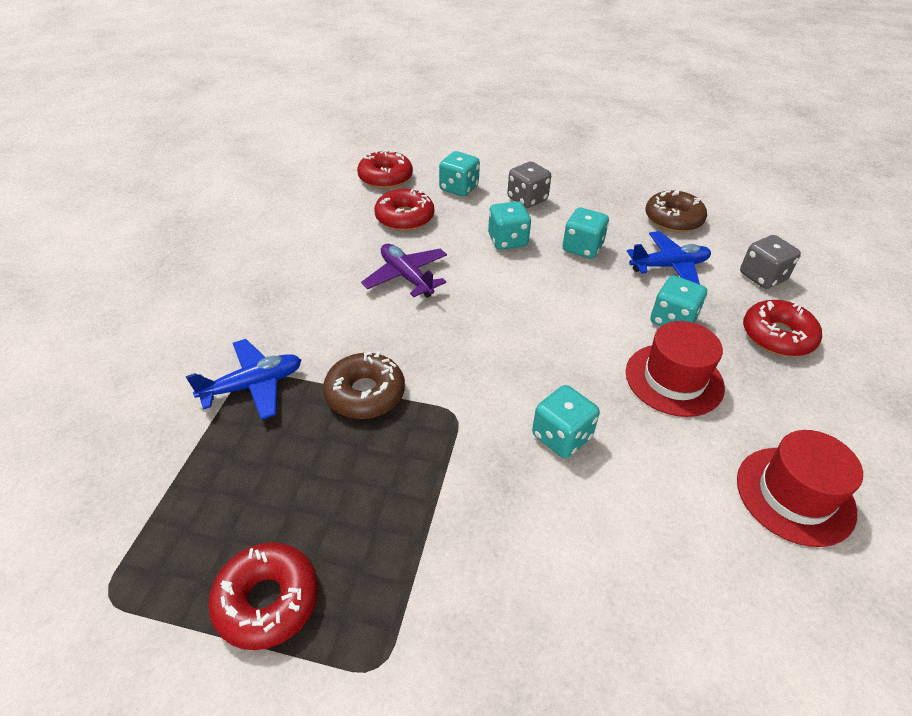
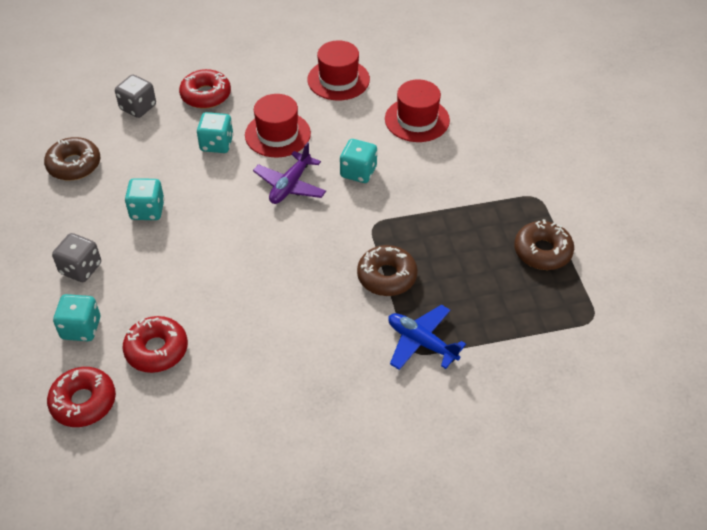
camera: 115 degrees left, 5 degrees up
(267, 600) = (542, 251): red donut -> brown donut
(406, 277) = (248, 309): purple plane -> purple plane (290, 185)
(507, 240) = (159, 261): turquoise dice -> none
(657, 567) = (417, 120): none -> red hat
(669, 266) = (149, 156): blue plane -> none

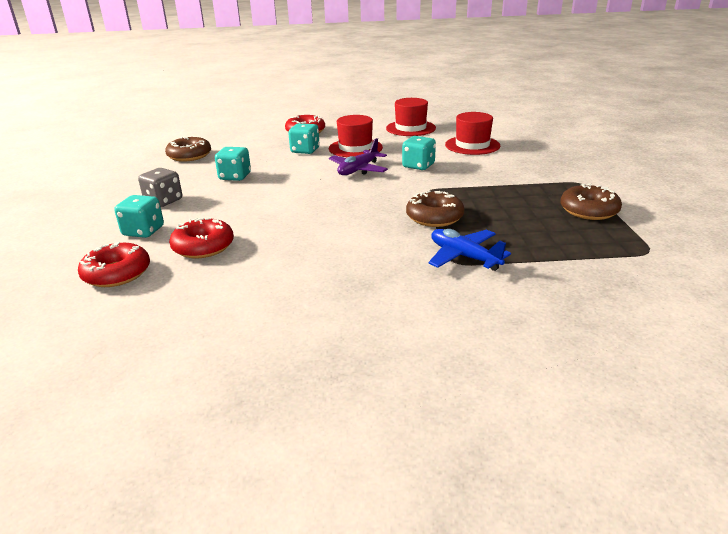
camera: 10 degrees right, 20 degrees down
(138, 107) = (252, 135): grey dice -> none

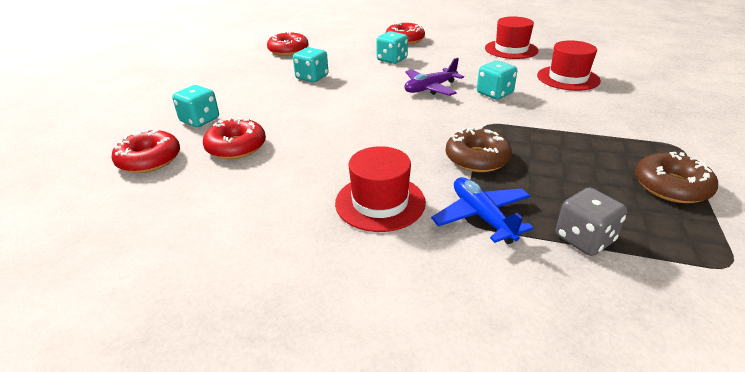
camera: 20 degrees right, 5 degrees up
(163, 201) = (237, 92): grey dice -> grey dice (584, 239)
(189, 156) = (288, 50): brown donut -> red donut
(355, 148) = (441, 64): red hat -> red hat (380, 202)

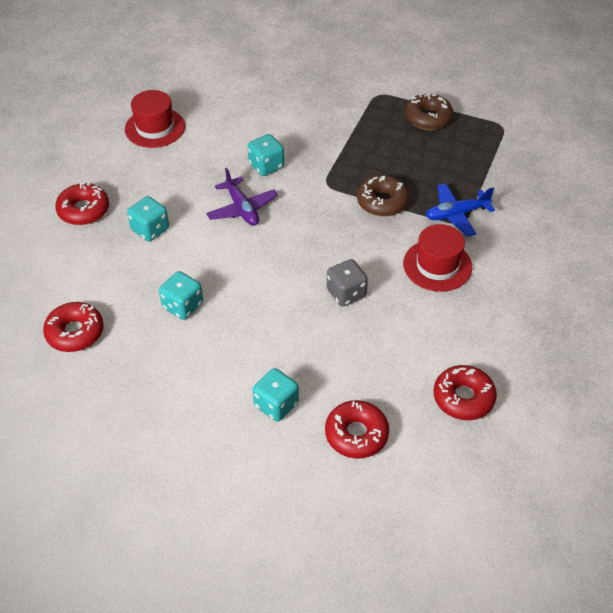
camera: 85 degrees left, 15 degrees up
(236, 147) = (341, 364): red donut -> red donut (463, 398)
(568, 78) = (244, 110): red hat -> none
(584, 239) = (480, 174): grey dice -> grey dice (346, 293)

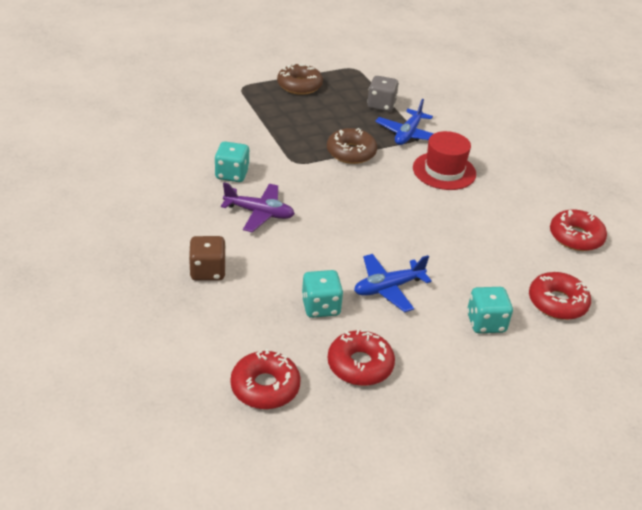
camera: 50 degrees left, 10 degrees down
(83, 210) = (123, 293): red donut -> red donut (360, 365)
(150, 229) = (208, 271): turquoise dice -> brown dice
(155, 128) = (91, 196): red hat -> none
(247, 326) = (388, 288): none -> blue plane
(346, 293) = (417, 223): grey dice -> grey dice (381, 105)

